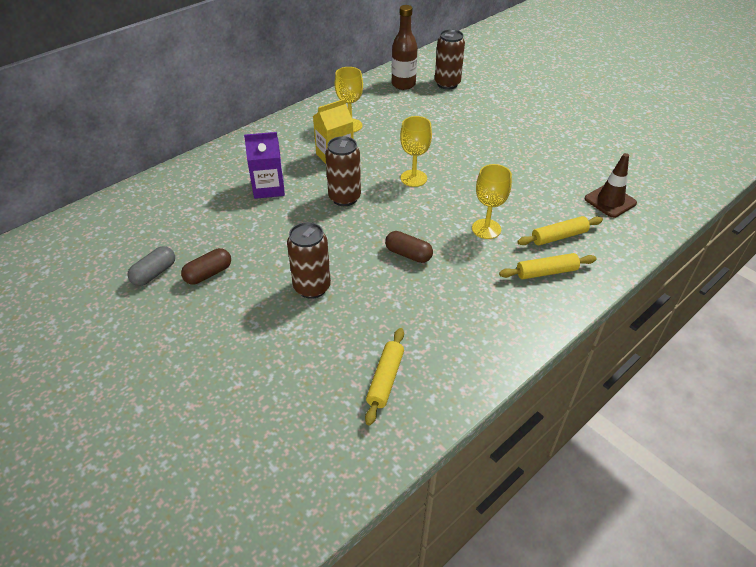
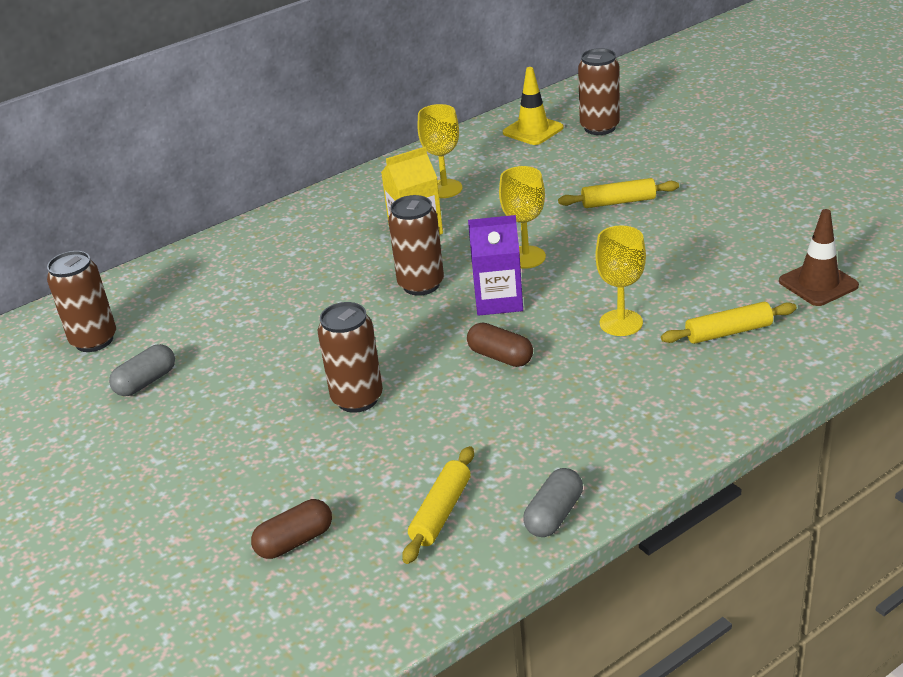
camera: 10 degrees right, 10 degrees down
(112, 239) = (94, 340): none -> brown can
(208, 274) = (218, 382): brown capsule -> brown capsule (295, 541)
(269, 188) = (315, 273): purple carton -> purple carton (498, 300)
(403, 84) = (533, 130): brown bottle -> yellow traffic cone
(466, 380) = (554, 515): none -> grey capsule
(546, 272) = (699, 379): yellow rolling pin -> yellow rolling pin (618, 202)

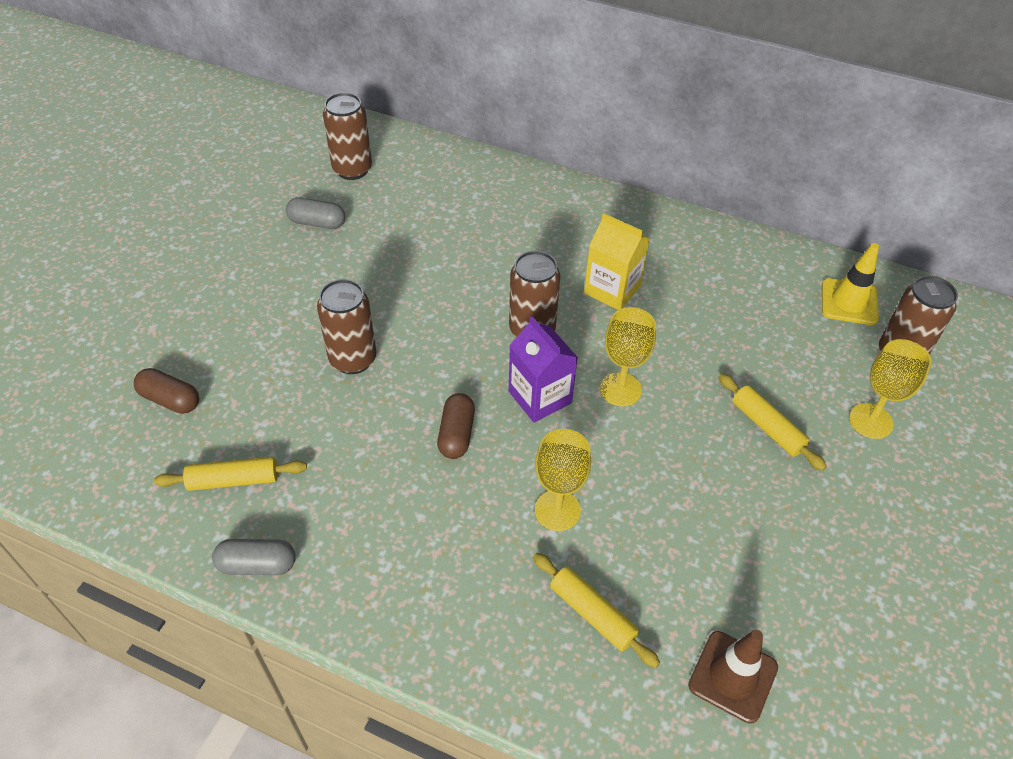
camera: 55 degrees right, 15 degrees up
(444, 189) = (693, 280): yellow goblet -> yellow goblet (871, 421)

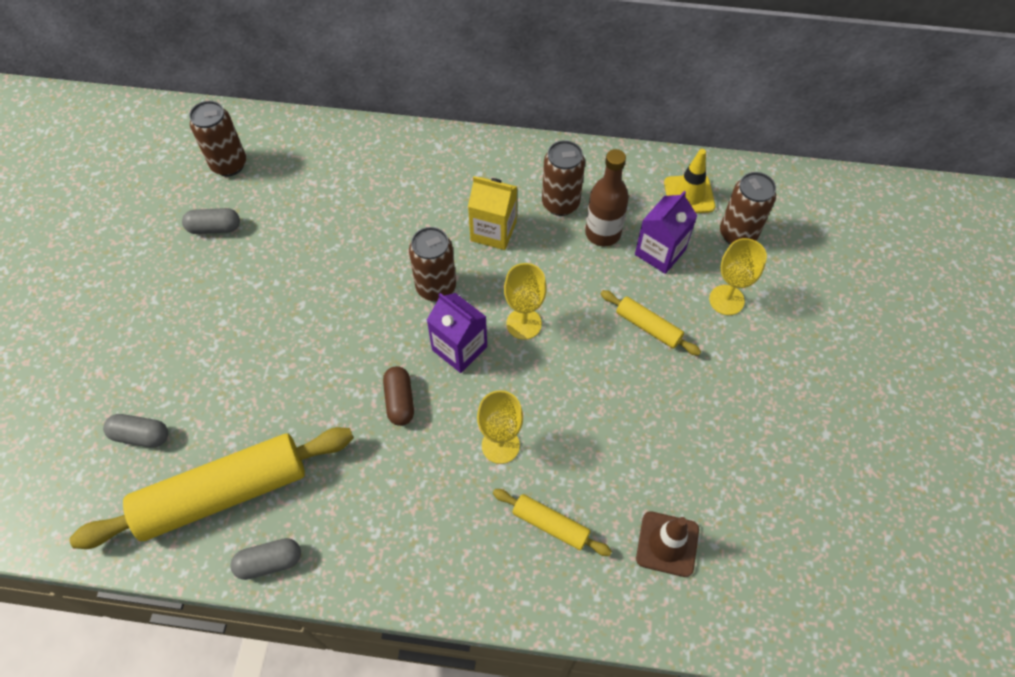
camera: 15 degrees left, 10 degrees up
(170, 400) = (141, 435): brown capsule -> grey capsule
(234, 480) = (224, 494): yellow rolling pin -> yellow rolling pin, size x2.17
(353, 359) = (290, 355): brown can -> brown can (560, 203)
(737, 318) = (603, 233): none -> brown bottle
(800, 352) = (660, 252): none -> purple carton

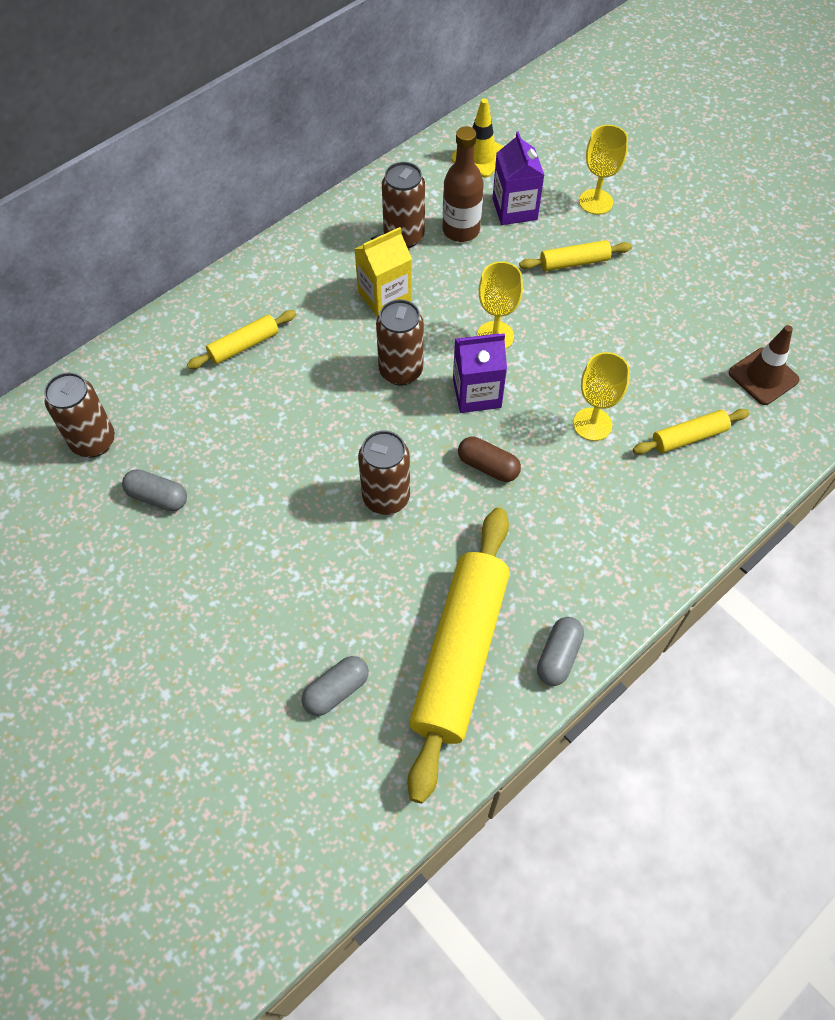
camera: 50 degrees left, 0 degrees up
(214, 228) = (157, 497): grey capsule -> grey capsule turned 75 degrees clockwise
(374, 184) = (244, 345): none -> yellow rolling pin
(737, 234) = (545, 155): brown can -> brown can (386, 498)

